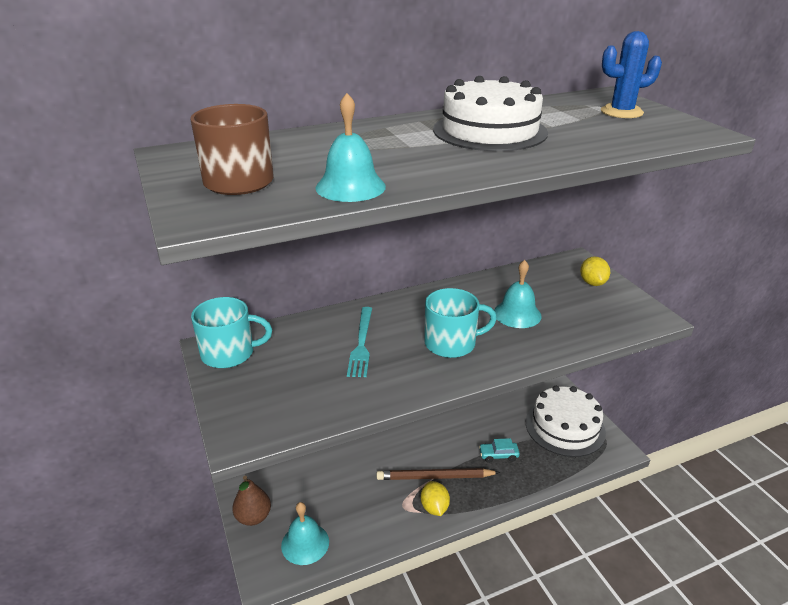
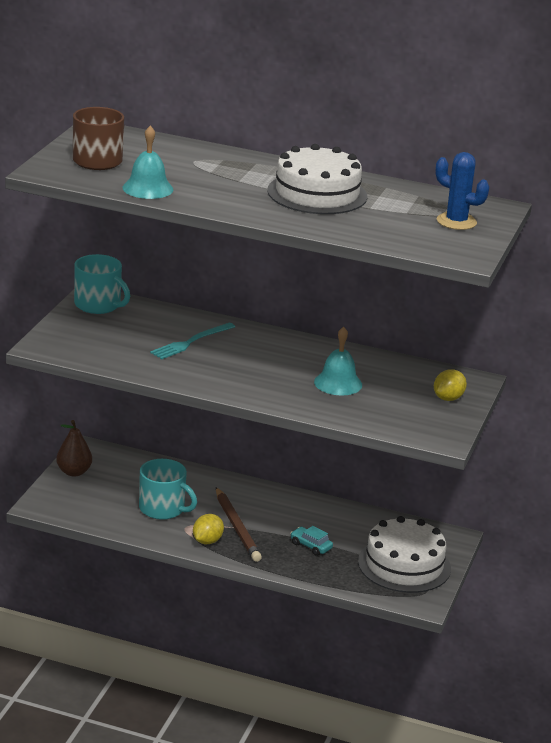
camera: 40 degrees right, 5 degrees down
(305, 543) = (88, 504): turquoise bell -> none
(435, 477) = (237, 527): brown pencil -> brown pencil turned 150 degrees counterclockwise
(451, 343) = (252, 373): turquoise mug -> turquoise mug (163, 509)

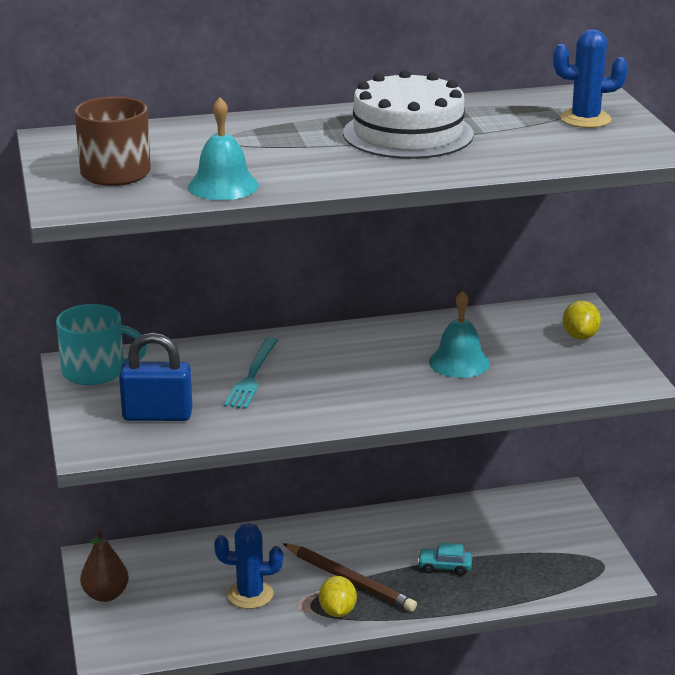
camera: 30 degrees left, 0 degrees up
(103, 343) = (157, 415): none -> blue padlock
(163, 509) = (250, 595): turquoise mug -> blue cactus
(404, 565) = (552, 546): white cake -> none

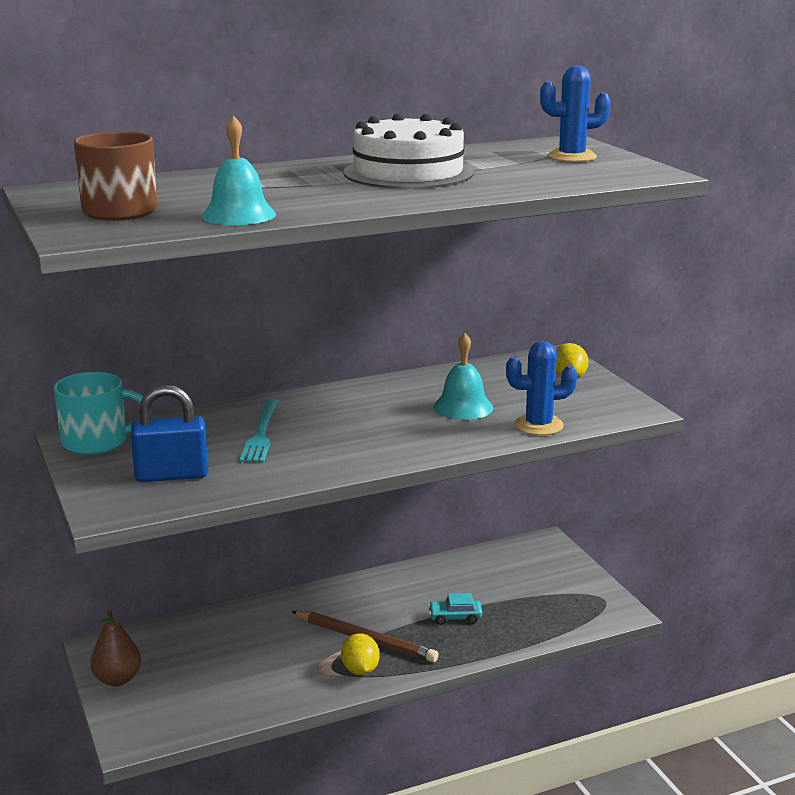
camera: 10 degrees left, 5 degrees down
(250, 595) = (268, 663): blue cactus -> blue cactus (538, 425)

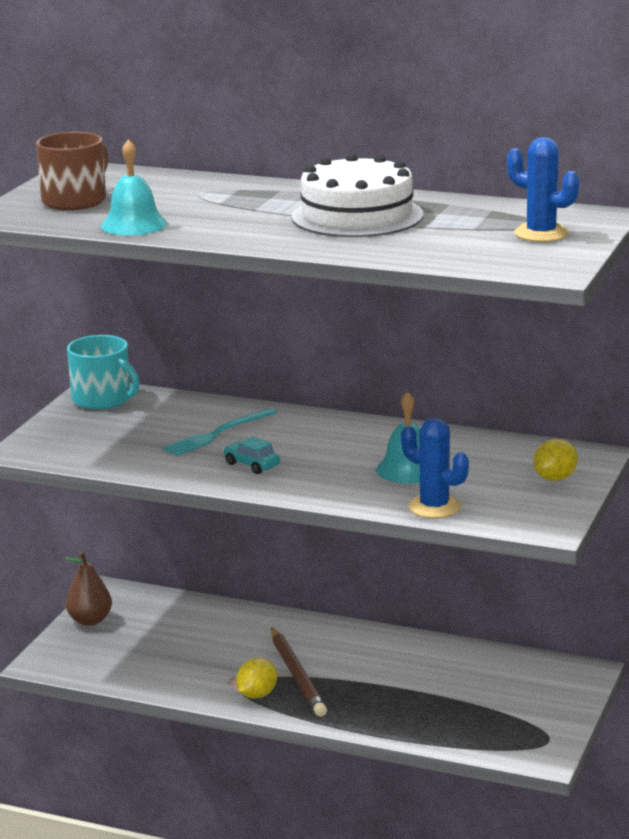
camera: 45 degrees right, 0 degrees up
(172, 475) = (103, 442): blue padlock -> none
(455, 617) = (394, 693): turquoise car -> turquoise car (252, 465)

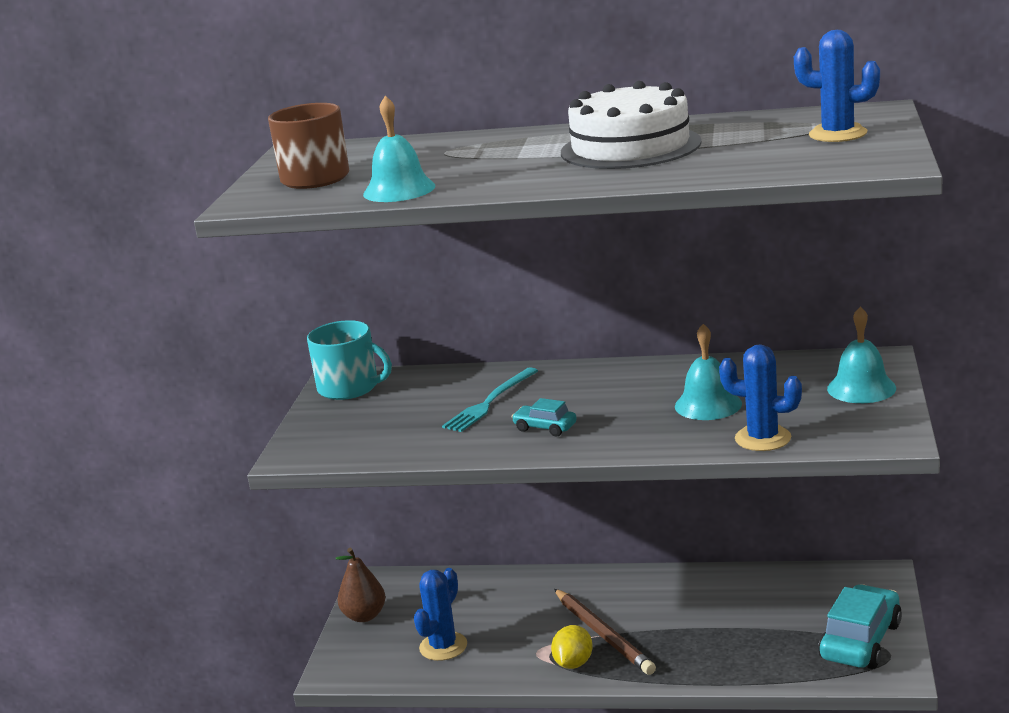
camera: 10 degrees left, 0 degrees up
(148, 659) = (443, 646): none -> blue cactus
(529, 724) = (860, 641): none -> turquoise car
(555, 478) = (861, 388): yellow lemon -> turquoise bell

